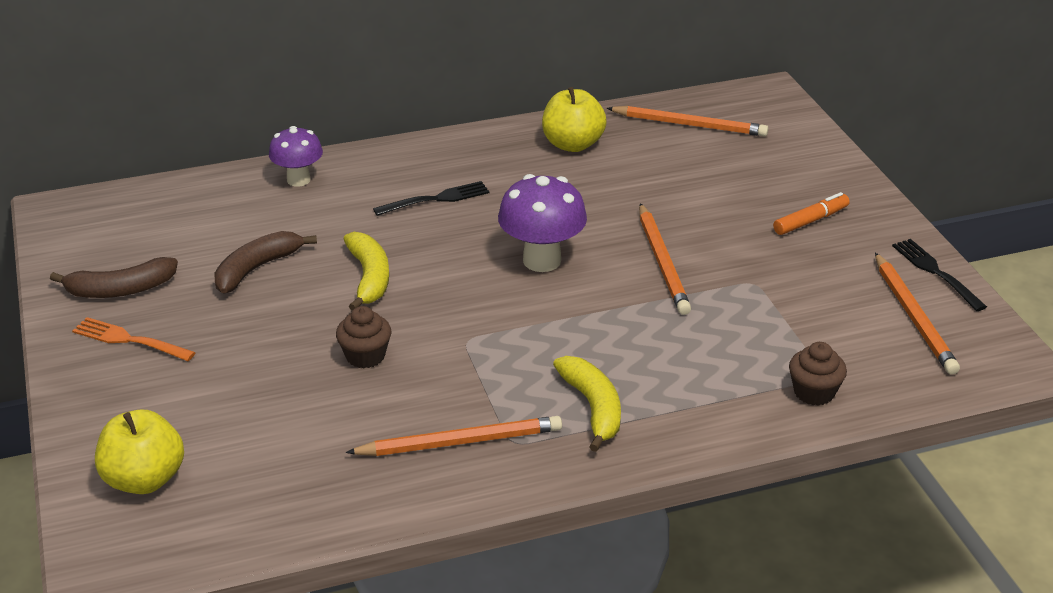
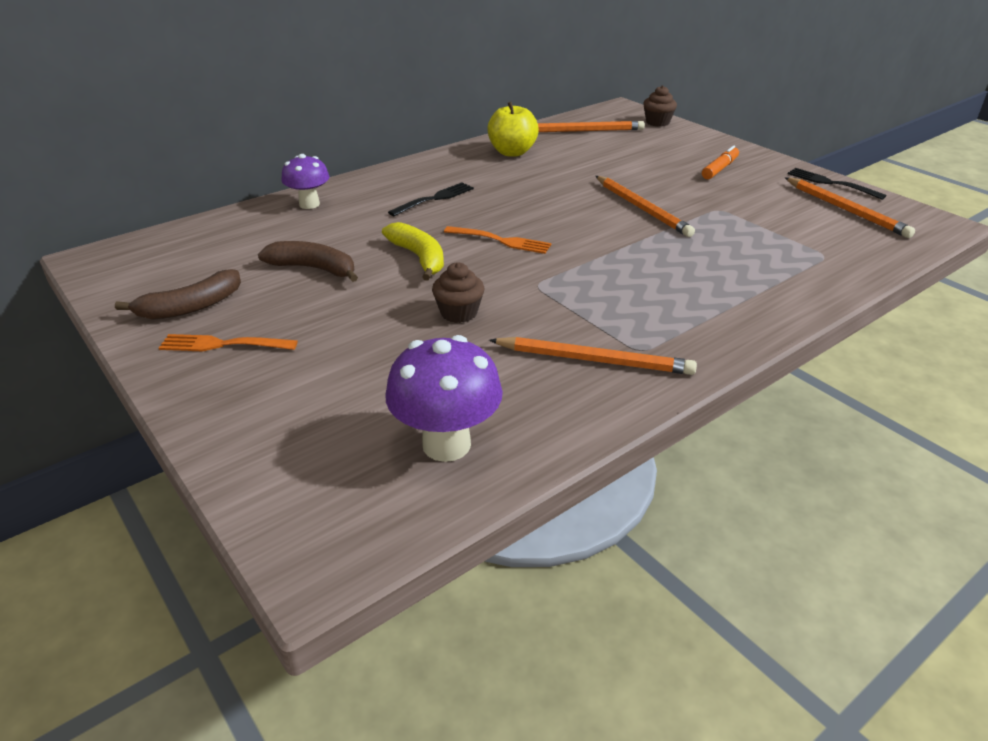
camera: 20 degrees left, 0 degrees up
(144, 479) = (312, 462): yellow apple -> none
(257, 269) = (314, 269): brown banana -> brown banana turned 90 degrees clockwise
(459, 442) = (594, 360): orange pencil -> orange pencil turned 45 degrees clockwise
(468, 274) = (500, 241): none -> orange fork
(542, 260) = (551, 223): purple mushroom -> purple mushroom (446, 444)
(593, 408) = (681, 311): yellow banana -> none
(814, 392) = (831, 267): brown cupcake -> brown cupcake (657, 122)

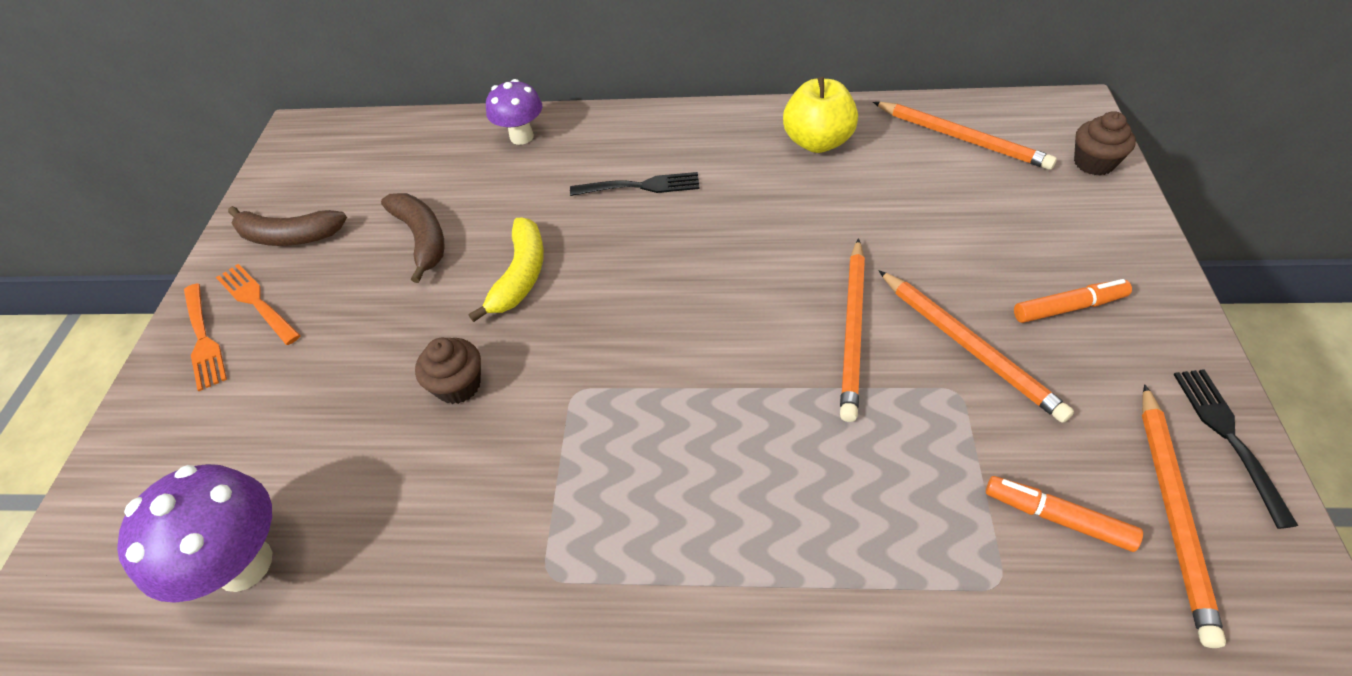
camera: 45 degrees right, 15 degrees up
(500, 241) = (624, 294): orange fork -> orange fork (203, 338)
(594, 360) = (487, 553): orange pencil -> orange pencil (969, 346)
(813, 229) = (1057, 518): none -> orange marker

